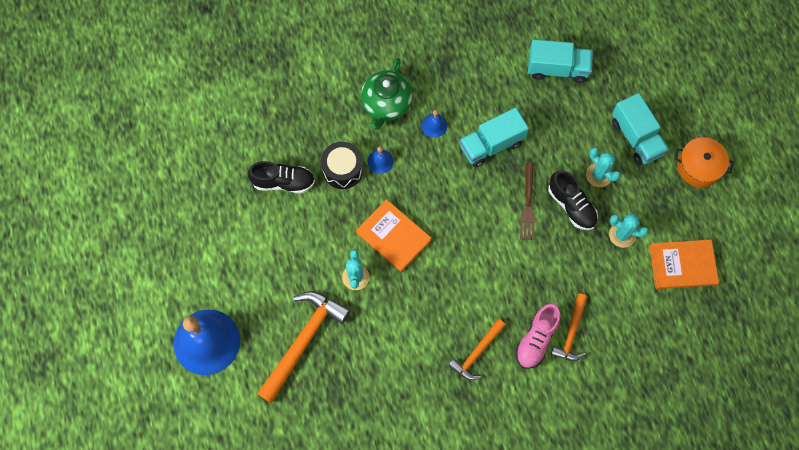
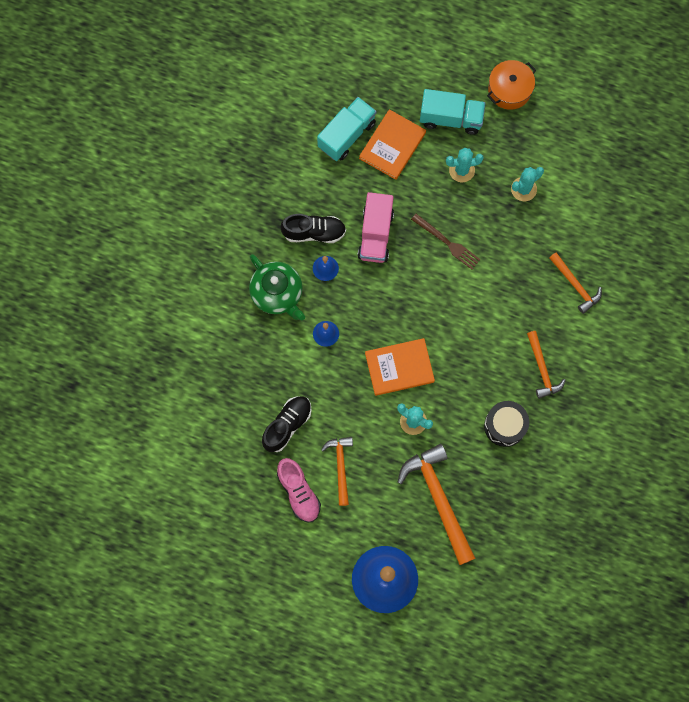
camera: 55 degrees left, 5 degrees up
(277, 245) = (340, 466): none -> orange hammer
(342, 170) = (311, 369): black drum -> black drum (505, 426)
(491, 144) = (375, 234): turquoise truck -> pink truck
(536, 339) = (562, 316): pink shoe -> pink shoe (299, 492)
(571, 206) = (472, 210): black shoe -> black shoe (314, 232)
(682, 265) = (579, 162): orange book -> orange book (392, 145)

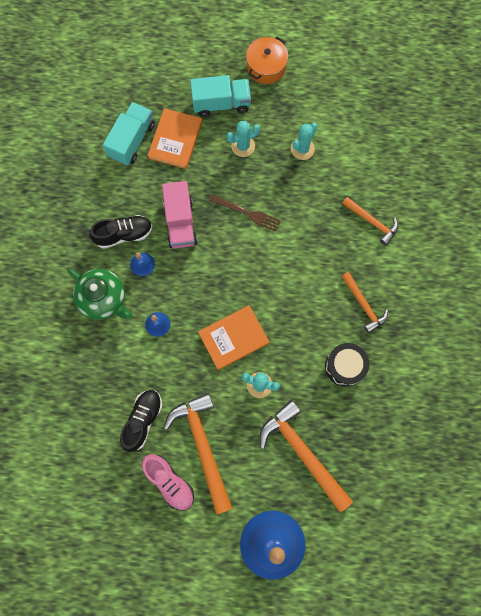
camera: 15 degrees left, 0 degrees up
(340, 466) = (203, 446): orange hammer -> orange hammer, size x1.73

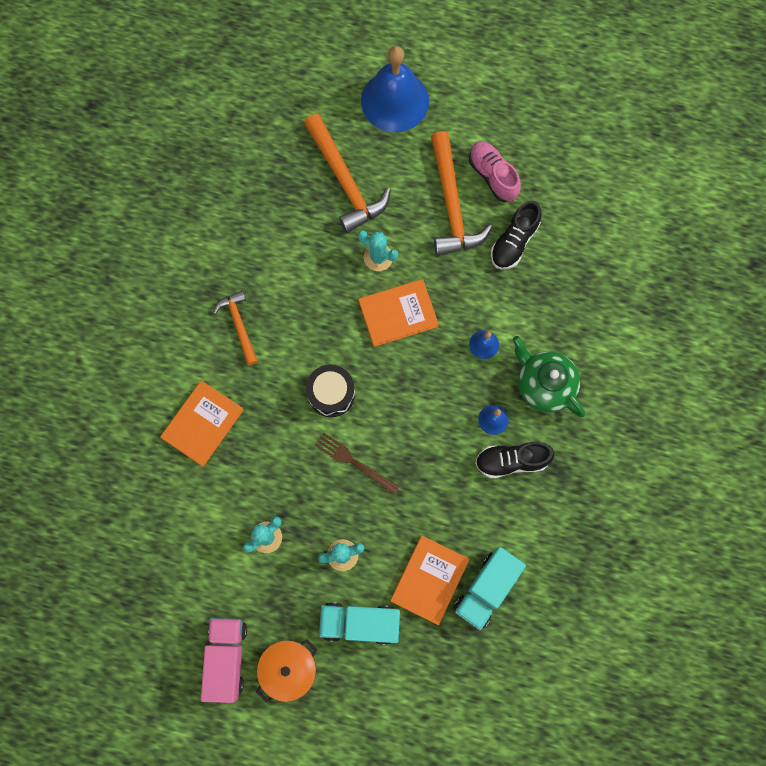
camera: 170 degrees left, 0 degrees up
(180, 222) = (439, 465): pink truck -> pink truck (227, 658)
(344, 366) = (278, 261): black drum -> black drum (331, 394)
(372, 222) = (203, 424): orange hammer -> orange book

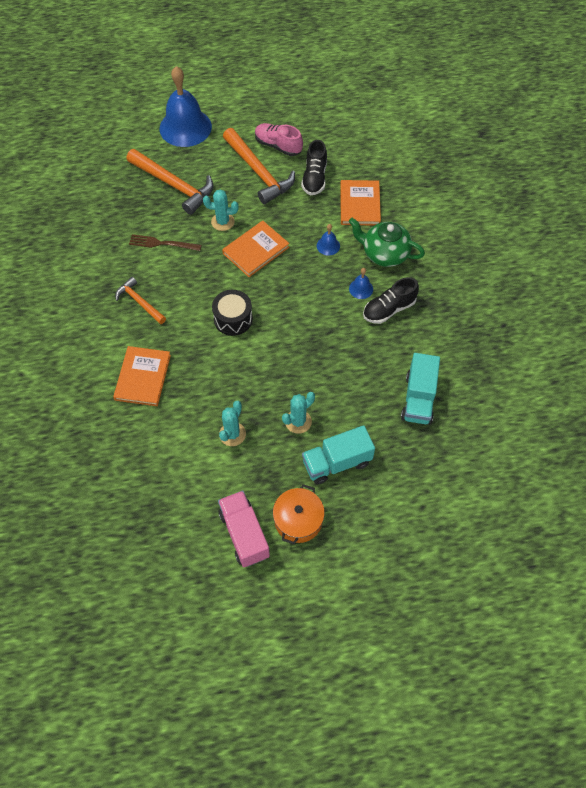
camera: 25 degrees left, 15 degrees down
(354, 462) = (274, 356): brown fork -> brown fork (162, 243)
(429, 580) = (373, 410): orange book -> orange book (360, 204)

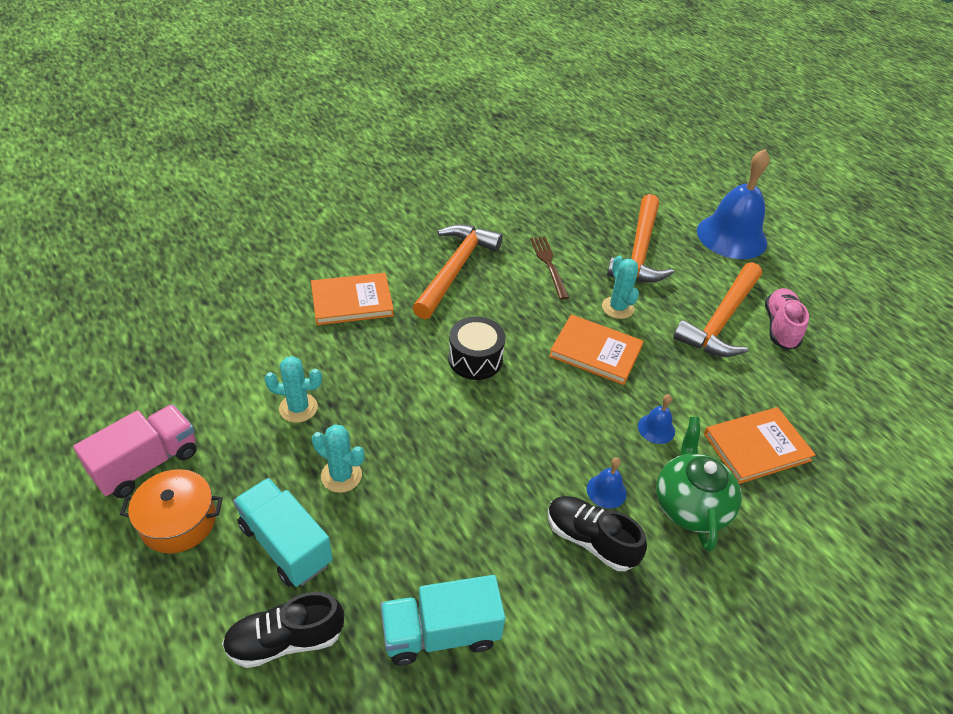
camera: 65 degrees right, 15 degrees down
(139, 302) = (455, 269): orange hammer -> orange hammer, size x1.73
(314, 178) = (759, 381): black shoe -> black shoe (285, 640)

